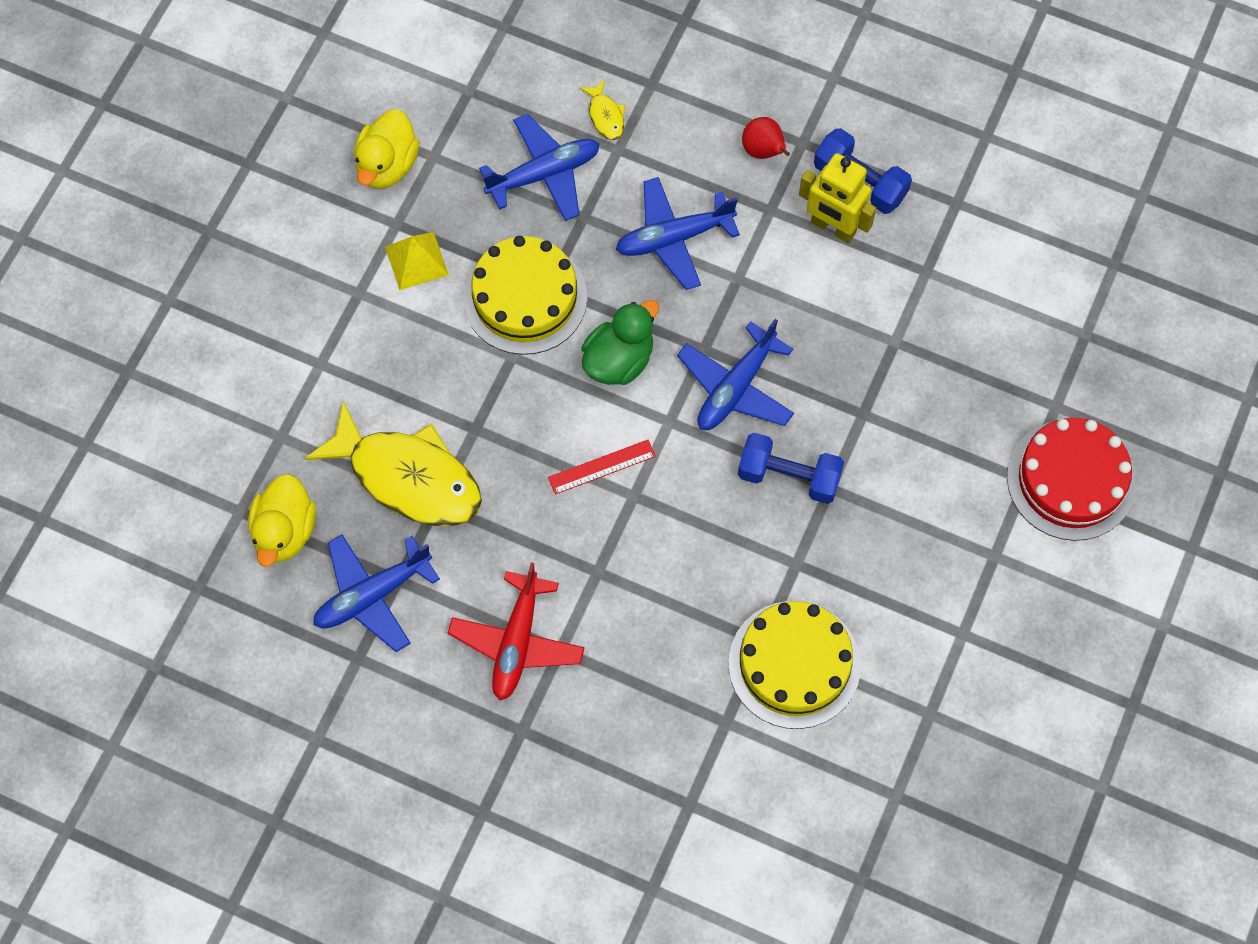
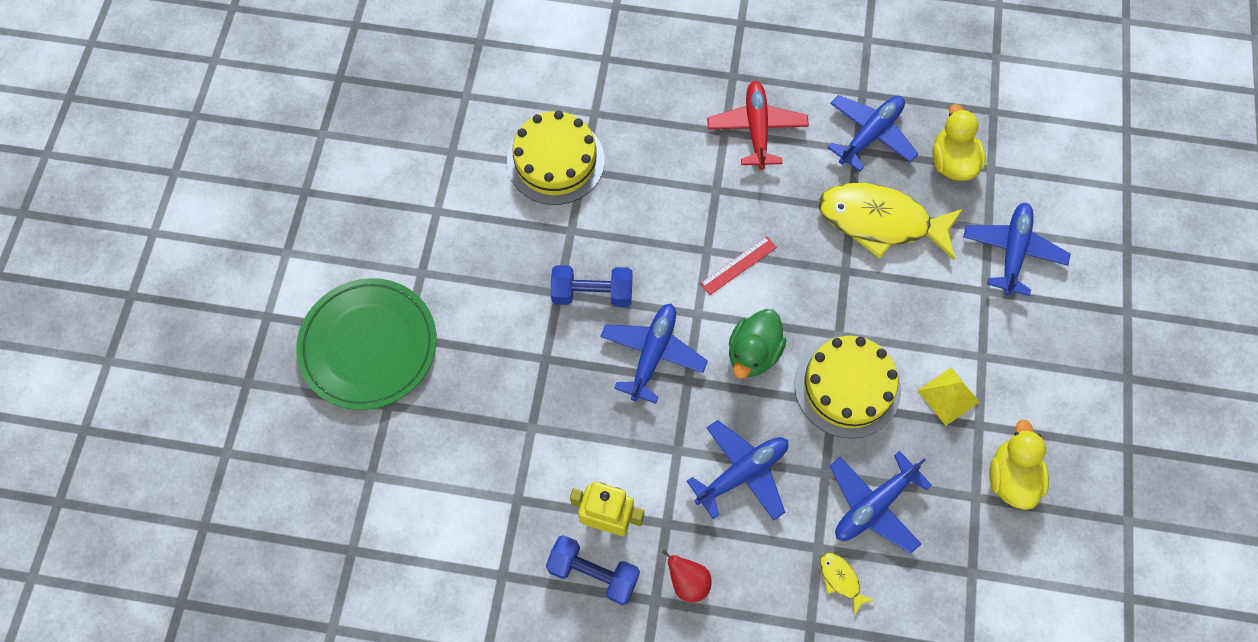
camera: 165 degrees right, 0 degrees up
(265, 400) = (1012, 252): none -> blue plane
(1071, 480) = (369, 346): red cake -> green plate

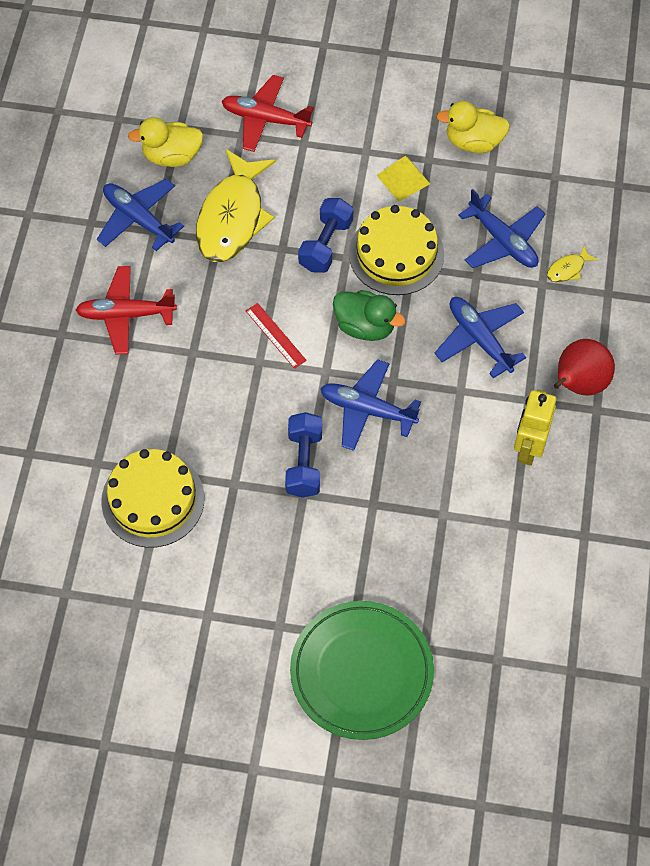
camera: 90 degrees left, 5 degrees down
(593, 573) = (576, 459): blue dumbbell -> blue dumbbell (326, 245)
(688, 581) = (578, 384): red pear -> red pear, size x1.64
(1012, 252) = (265, 119): blue plane -> red plane

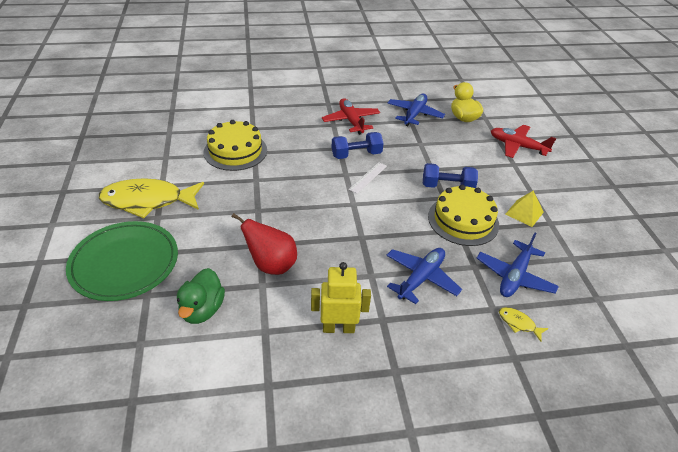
camera: 70 degrees right, 20 degrees down
(232, 217) = (439, 146): yellow fish -> yellow fish (148, 201)
(265, 119) = (517, 146): red plane -> red plane turned 60 degrees counterclockwise
(275, 335) = (368, 177): red ruler -> white ruler
(304, 463) = (281, 206): blue dumbbell -> blue dumbbell (356, 155)
(365, 326) = (397, 215): green duck -> green duck (202, 310)
(367, 410) = (333, 228): blue plane -> none
(473, 142) = (585, 243): yellow duck -> none
(578, 384) = (414, 352): red pear -> red pear (271, 265)

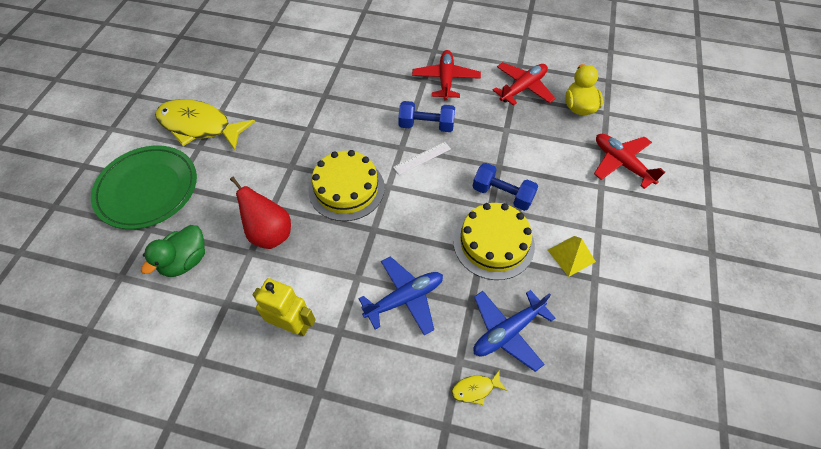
camera: 25 degrees right, 15 degrees up
(235, 151) = (307, 89): yellow cake -> yellow cake (346, 189)
(414, 114) = (523, 88): blue plane -> red plane
(518, 323) = (475, 389): yellow fish -> yellow fish turned 75 degrees counterclockwise

